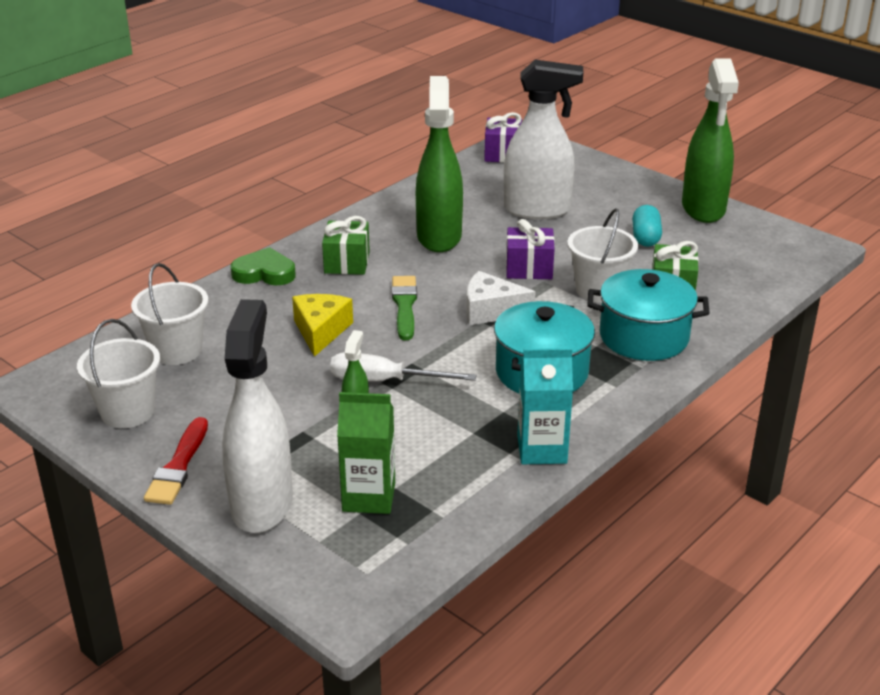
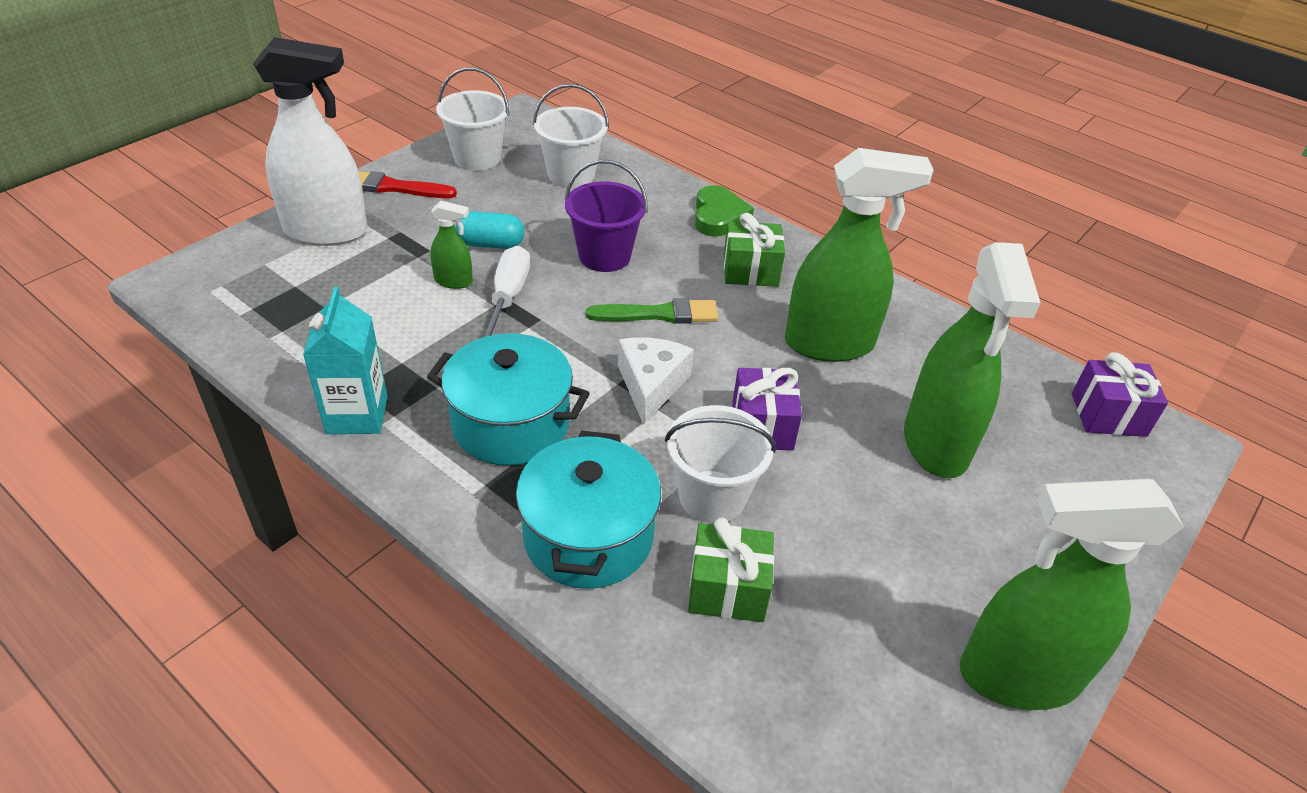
camera: 85 degrees right, 10 degrees up
(321, 331) = (604, 256): yellow cheese -> purple bucket
(369, 497) = (316, 291): green carton -> none
(537, 210) = (936, 445): white spray bottle -> green spray bottle
(645, 237) = (884, 572): turquoise capsule -> turquoise capsule (491, 244)

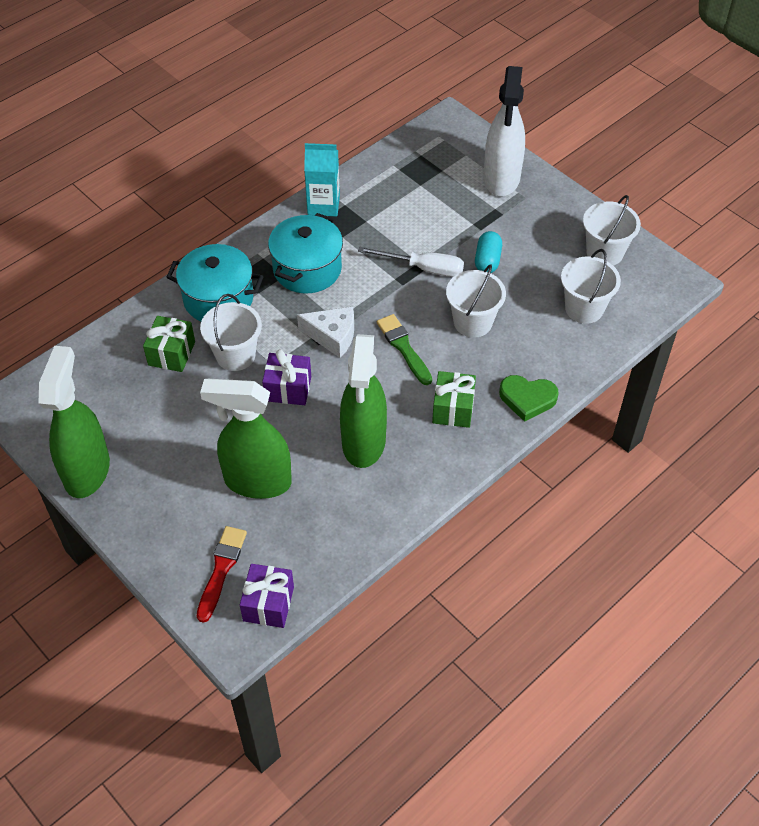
camera: 100 degrees right, 10 degrees up
(393, 187) = (558, 208): red brush -> red brush (221, 569)
(454, 281) = (444, 242): green spray bottle -> none
(604, 256) = (473, 322): purple bucket -> white bucket
(659, 314) = (403, 347): green brush -> green brush turned 150 degrees clockwise

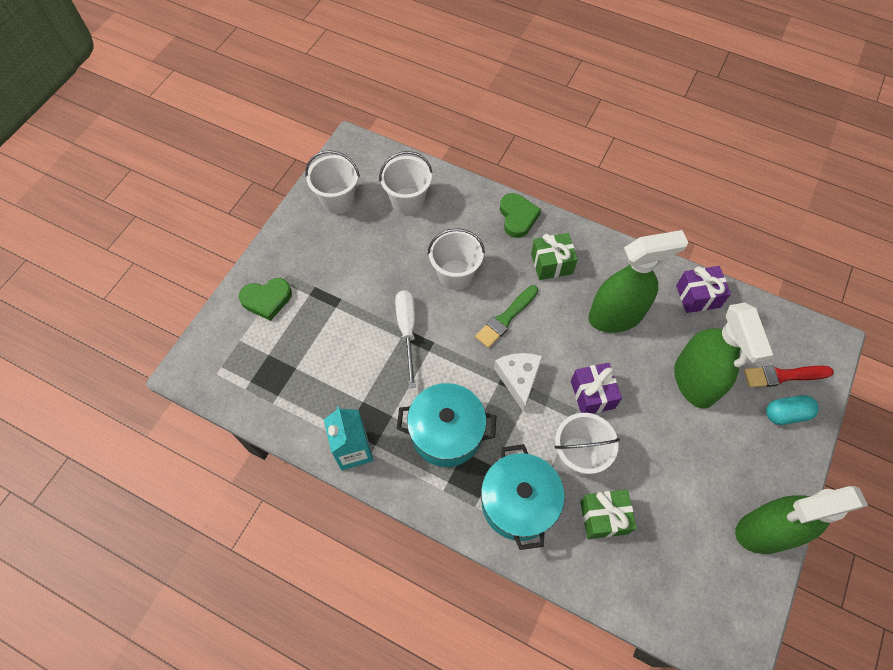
camera: 110 degrees left, 10 degrees up
(268, 604) = (788, 331): purple gift -> purple gift (698, 296)
(487, 260) = (378, 283): turquoise capsule -> turquoise capsule (786, 414)
(501, 179) = (267, 299): white spray bottle -> green heart

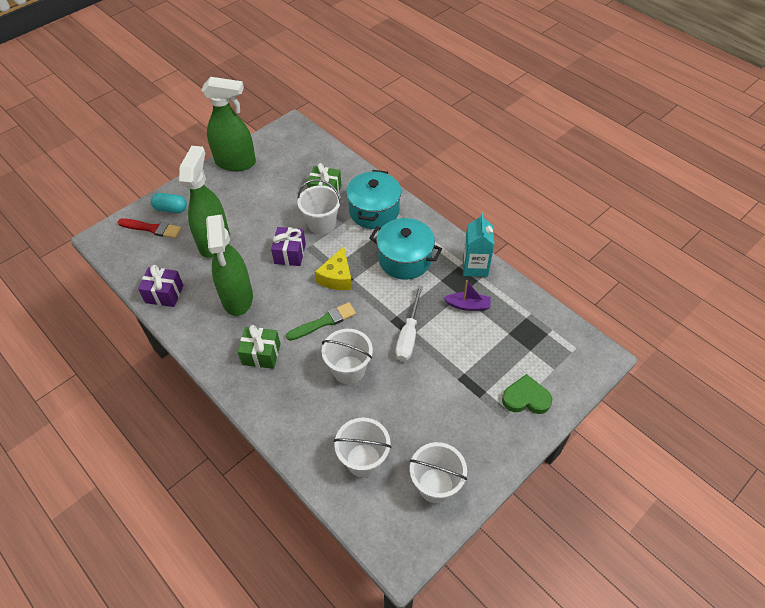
camera: 160 degrees left, 10 degrees down
(350, 390) = (468, 305): none -> purple boat
(517, 217) = (265, 407): green heart -> none
(518, 379) = (337, 277): white cheese -> yellow cheese
(616, 316) = (237, 298): green spray bottle -> green spray bottle turned 105 degrees counterclockwise

